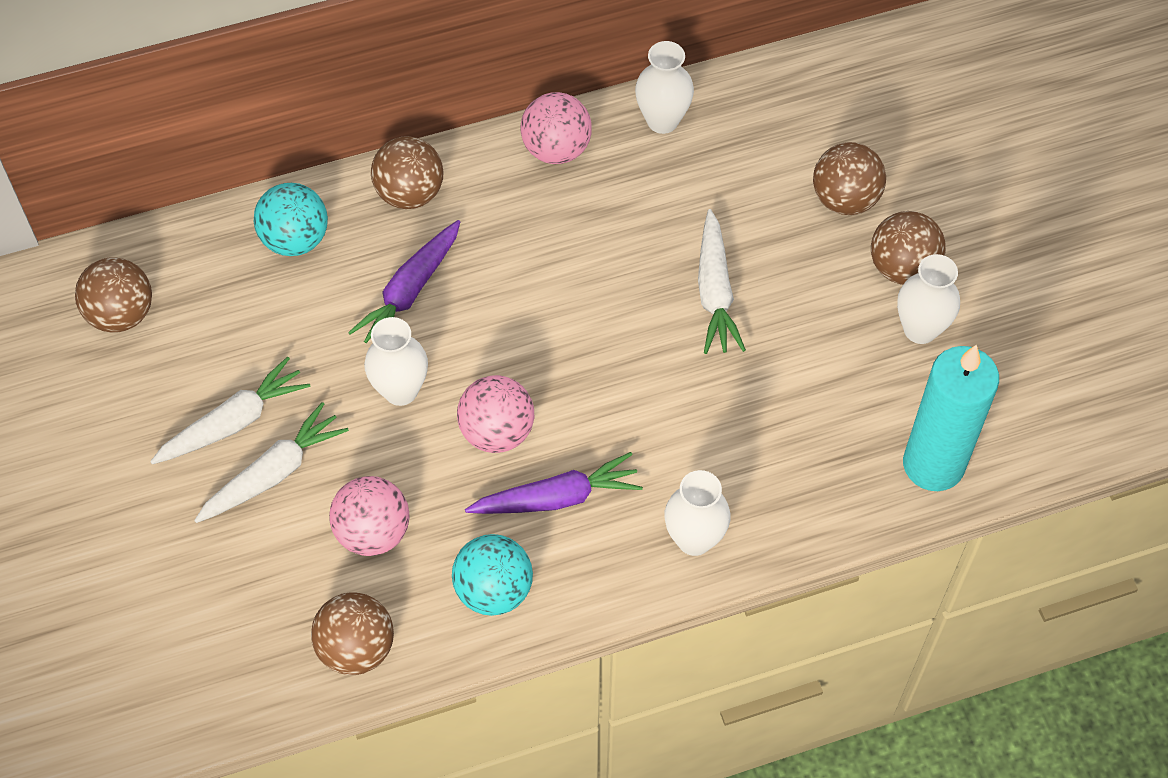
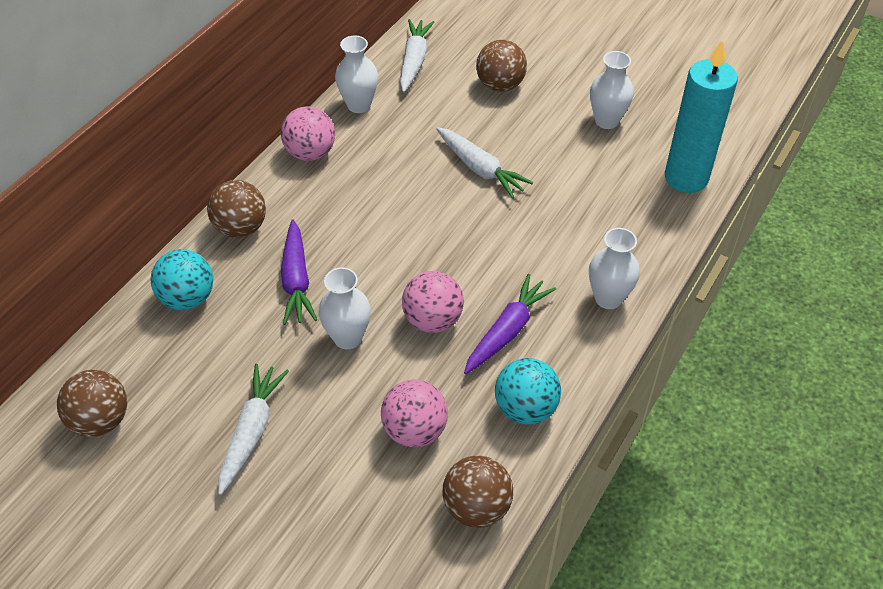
camera: 40 degrees left, 10 degrees down
(274, 472) = (311, 442): white carrot -> white carrot (414, 61)
(902, 267) = (565, 98): brown ball -> none

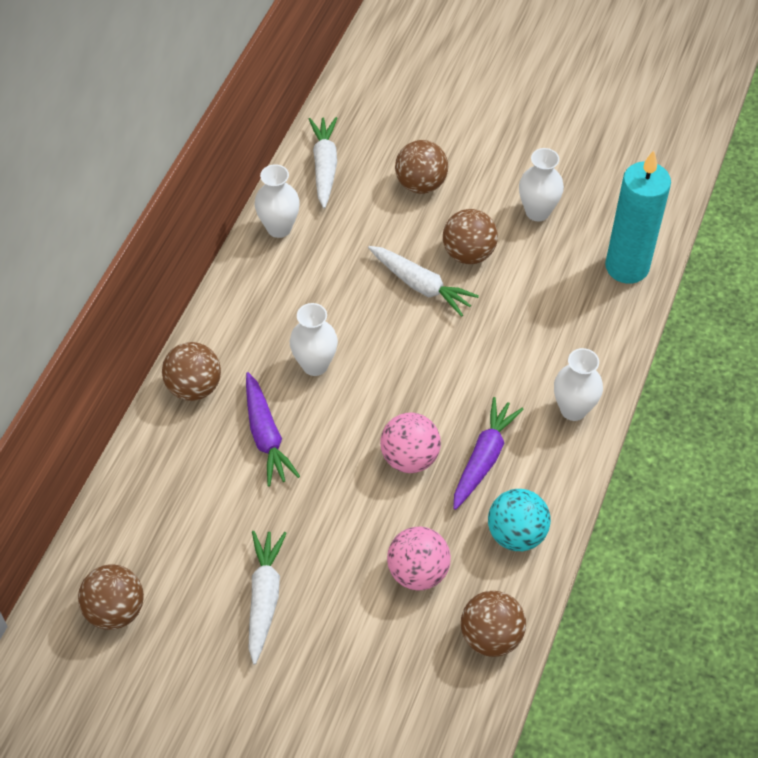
camera: 10 degrees left, 5 degrees up
(187, 298) = (162, 471): turquoise ball -> none
(310, 153) = (243, 292): pink ball -> none
(347, 338) = (332, 489): white vase -> white vase (315, 365)
(532, 147) = (468, 253): none -> brown ball

